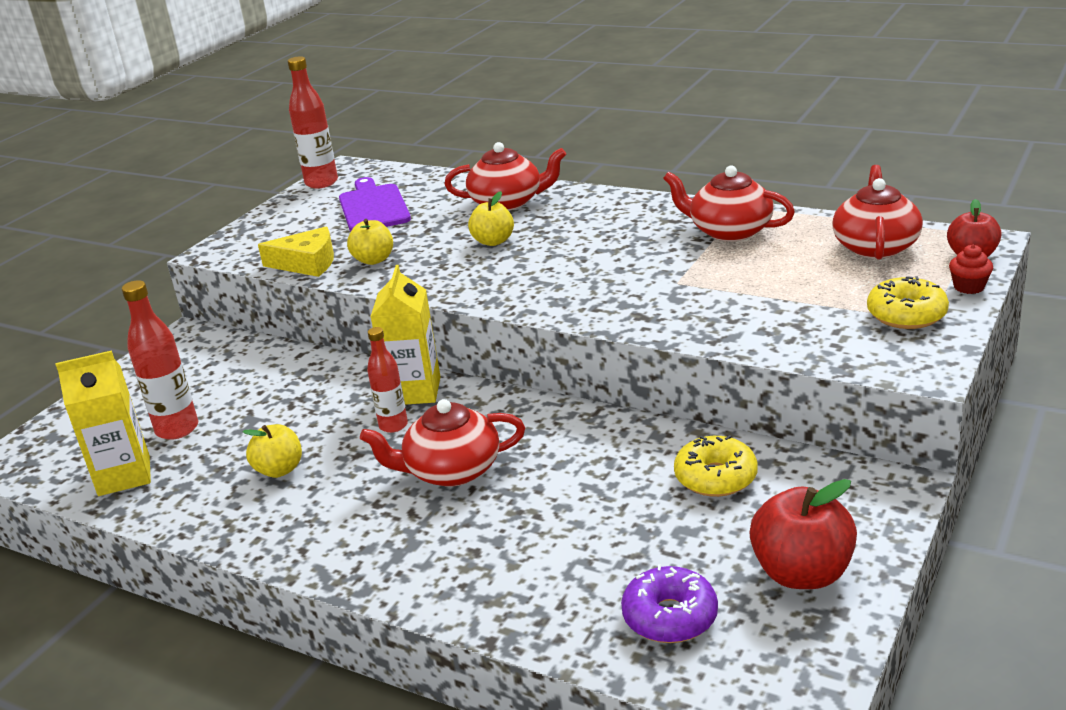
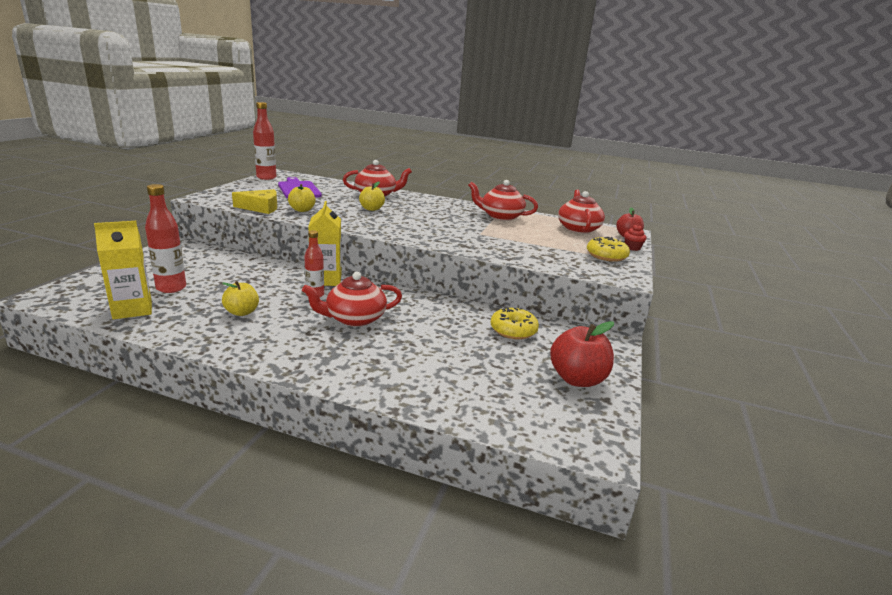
camera: 15 degrees left, 5 degrees down
(670, 617) = (506, 399): purple donut -> none

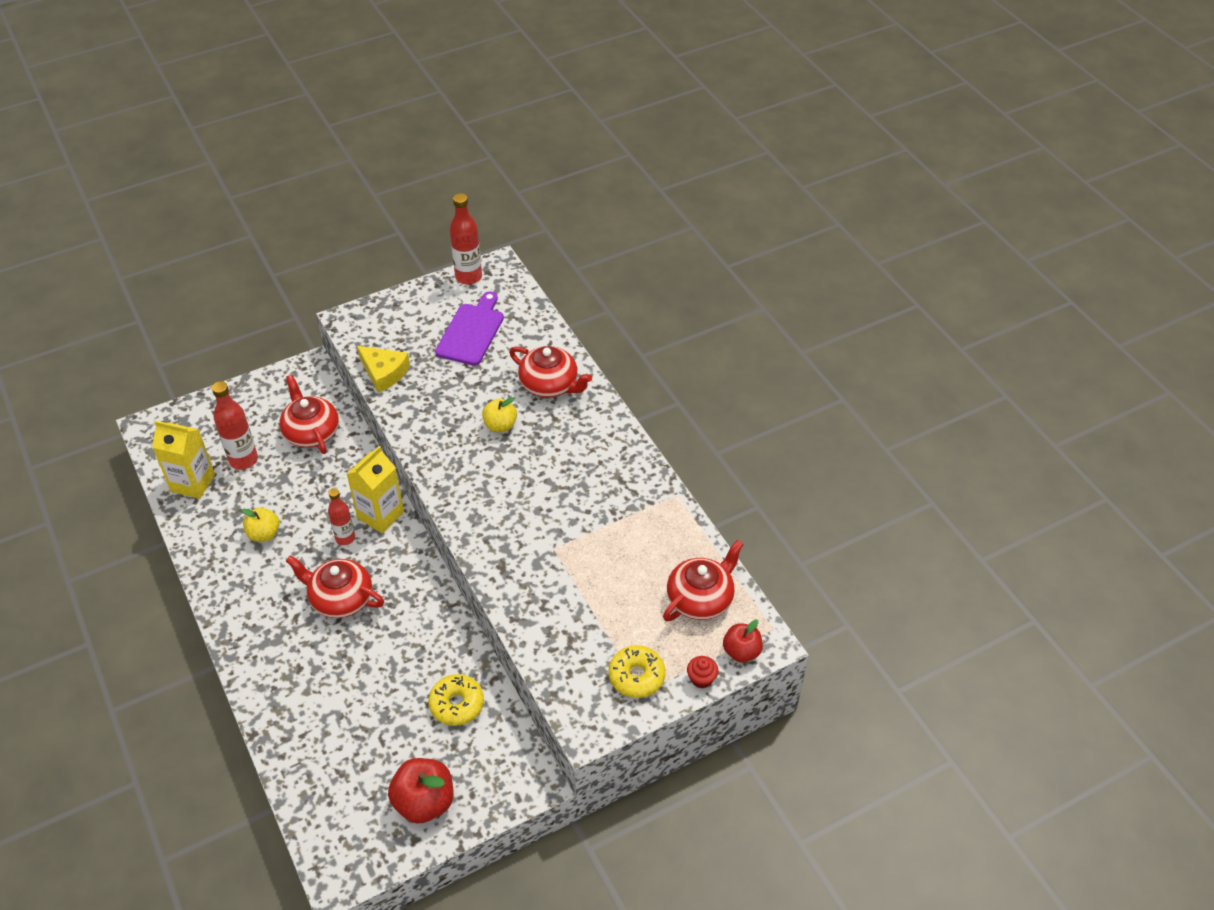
camera: 45 degrees right, 25 degrees up
(302, 210) = (420, 396): yellow apple -> none
(500, 216) = (639, 517): red teapot -> red teapot (311, 432)

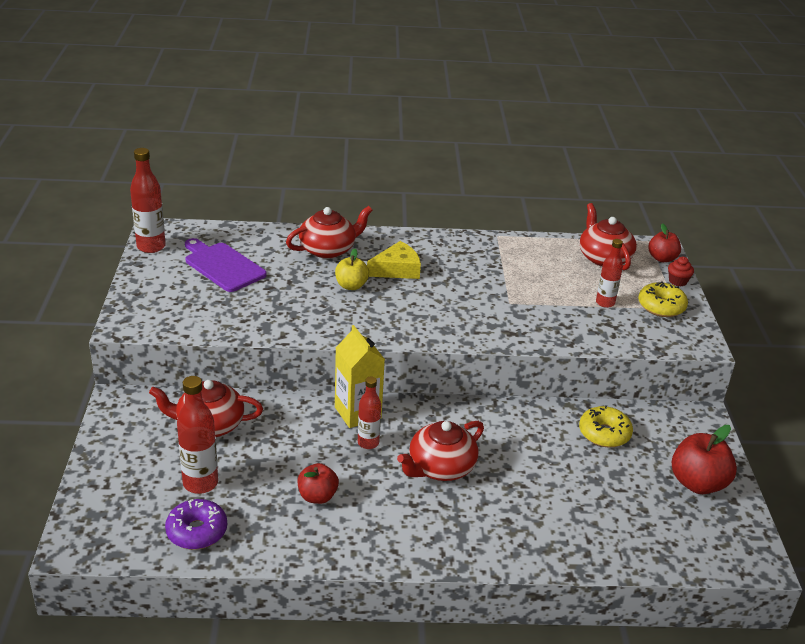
camera: 65 degrees left, 15 degrees down
(193, 483) = (197, 531): yellow carton -> purple donut
(264, 534) = (317, 496): yellow apple -> red apple
(384, 373) = (221, 325): yellow cheese -> yellow cheese (397, 269)
(608, 625) = (605, 303): none -> red bottle

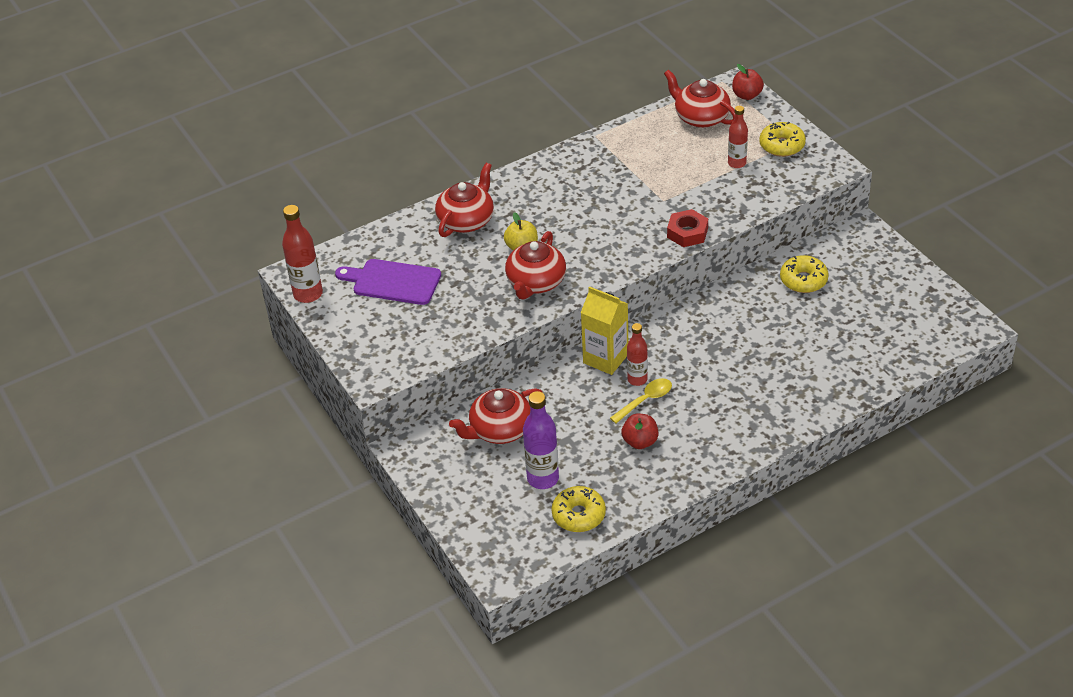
camera: 25 degrees left, 10 degrees up
(197, 531) = (578, 515): purple donut -> yellow donut
(200, 483) = (543, 478): red bottle -> purple bottle
(358, 464) = (645, 400): none -> yellow spoon
(397, 269) = (544, 212): yellow cheese -> none
(440, 467) = (708, 371): red teapot -> red teapot (535, 282)
(507, 335) = (687, 233): none -> red nut
(678, 281) = (776, 113): red cupcake -> none
(697, 483) = (898, 287): red apple -> none

